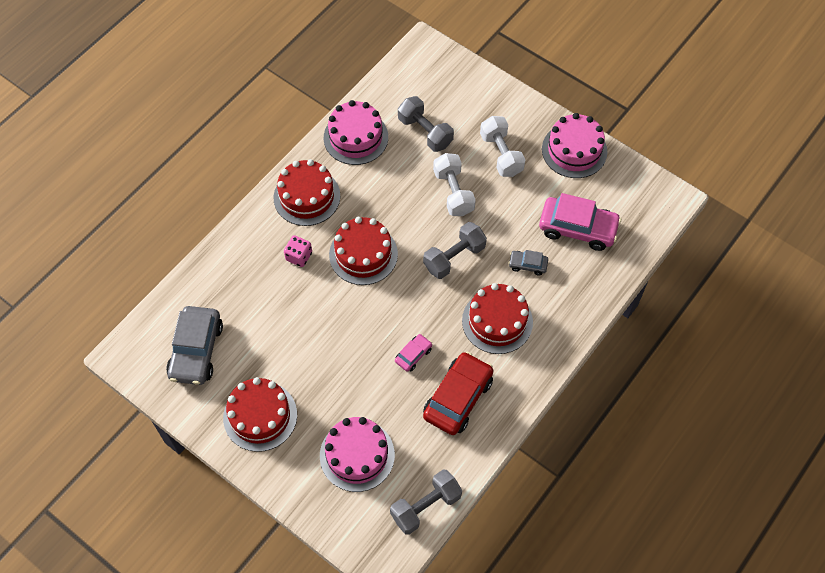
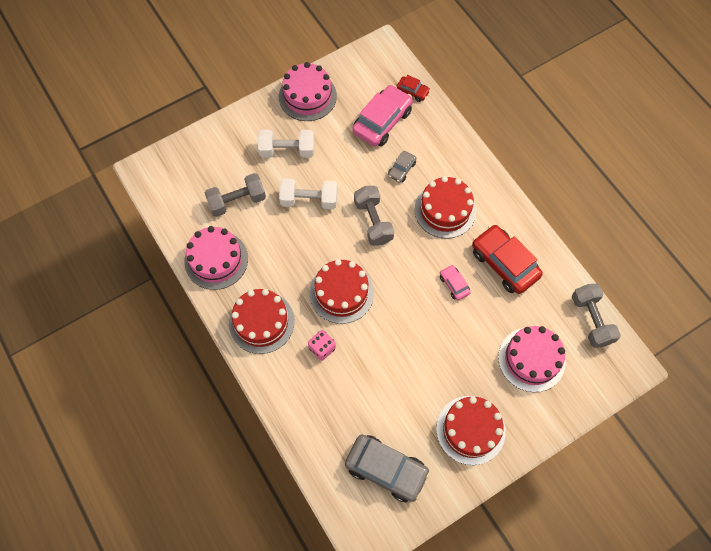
camera: 70 degrees left, 5 degrees up
(630, 246) = (412, 91): none -> red car

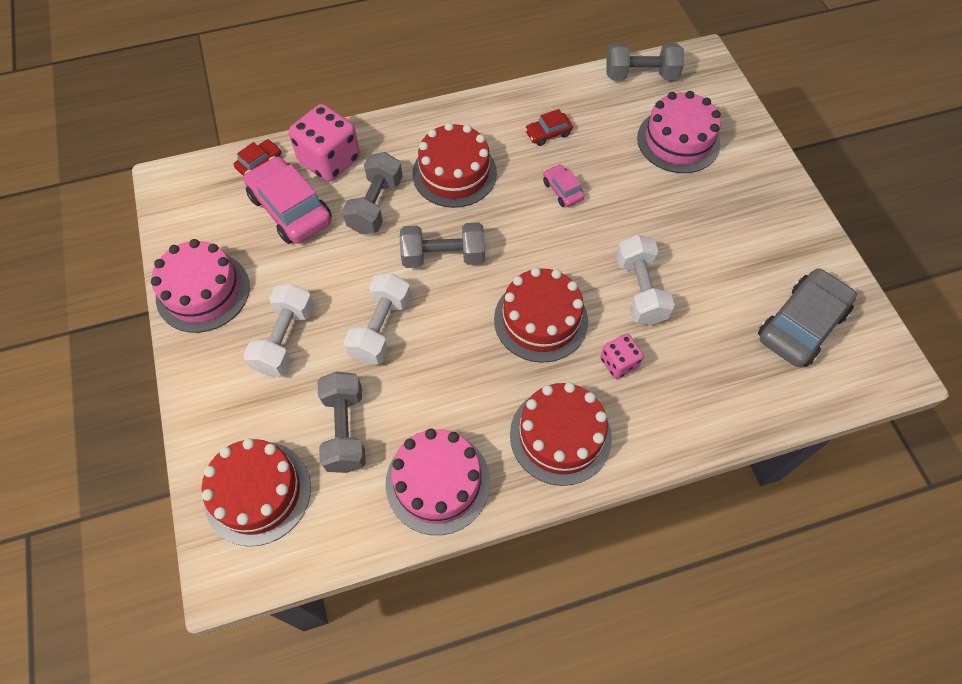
camera: 75 degrees left, 5 degrees down
(383, 352) = (640, 290): none -> white dumbbell
(401, 169) = (375, 205): grey car -> grey dumbbell
(429, 131) = (330, 160): none -> pink dice
(454, 284) = (562, 190): pink car -> pink car turned 75 degrees clockwise
(470, 430) = (758, 222): red cake -> red cake (258, 492)
(504, 263) = (548, 133): red car -> red car, size x0.49

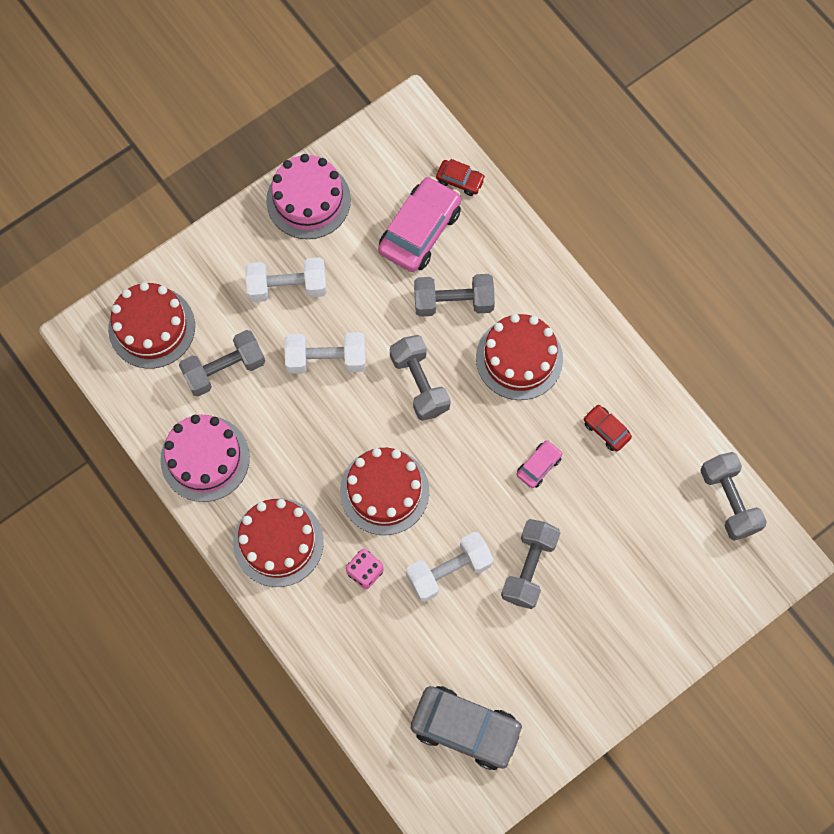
camera: 70 degrees right, 10 degrees up
(330, 160) = (488, 240): pink dice -> none
(656, 227) = (529, 568): none -> grey dumbbell
(678, 141) = (650, 562): pink cake -> none

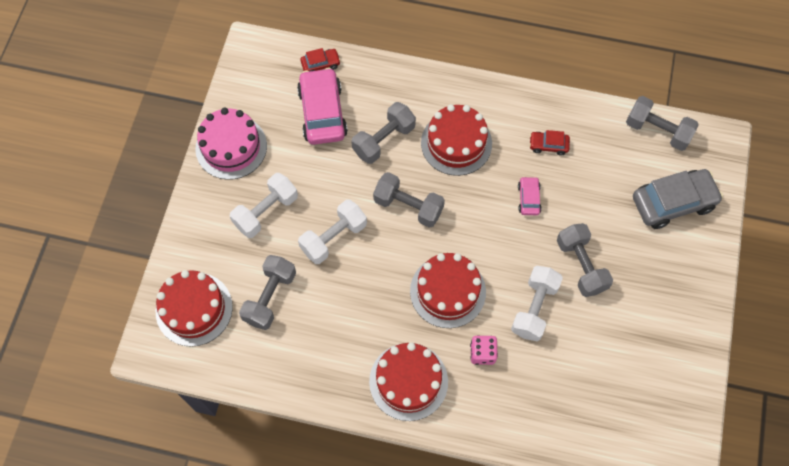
camera: 40 degrees left, 5 degrees down
(205, 458) = (309, 366): pink cake -> none
(466, 729) = (637, 400): grey car -> grey car (673, 202)

